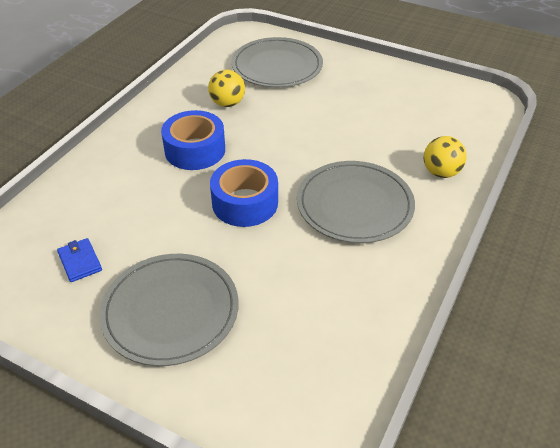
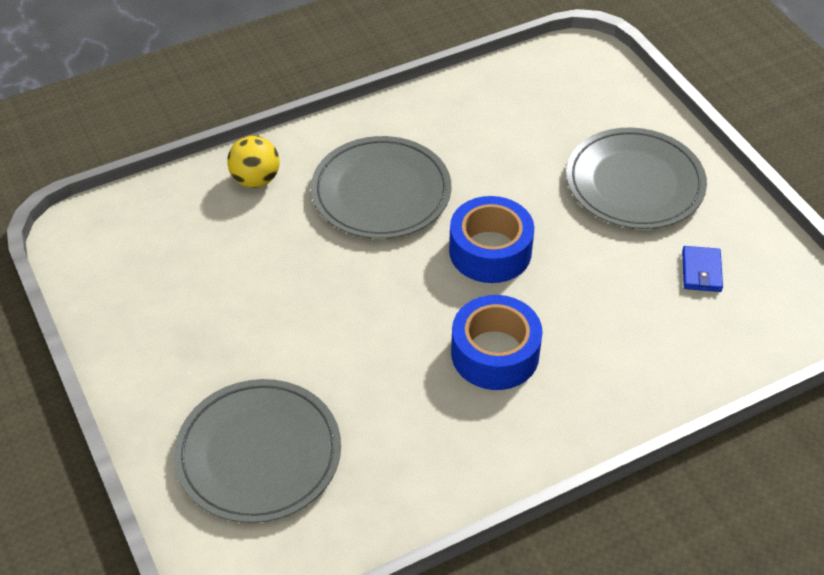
camera: 145 degrees left, 5 degrees up
(227, 103) = (394, 414): yellow ball -> none

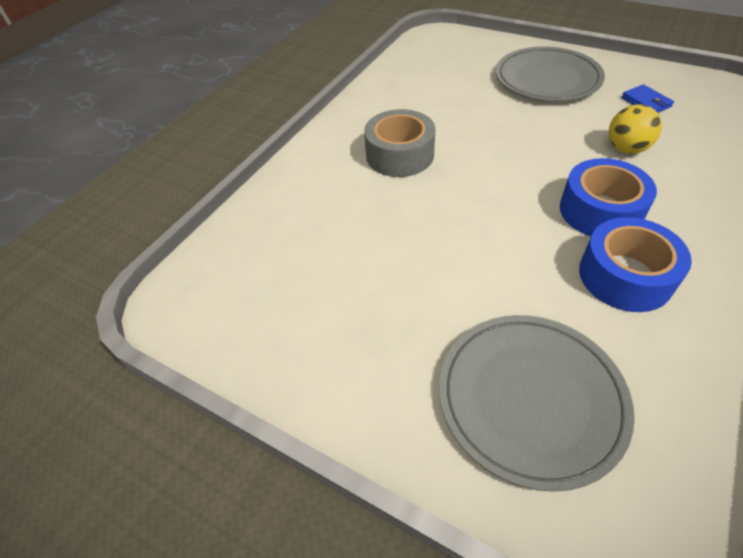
camera: 30 degrees left, 0 degrees up
(256, 179) = (298, 191): yellow ball -> yellow ball (626, 149)
(381, 192) = (400, 155): grey plate -> grey tape
(490, 251) = (514, 153): blue tape -> blue tape (625, 276)

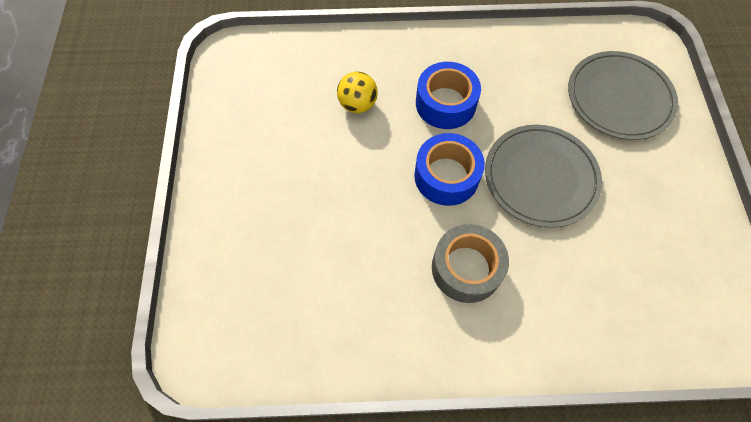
camera: 125 degrees left, 15 degrees up
(547, 78) = (265, 192): grey plate -> grey plate (540, 177)
(625, 276) = (499, 78): blue tape -> blue tape (446, 176)
(646, 102) = (276, 105): blue wallet -> none

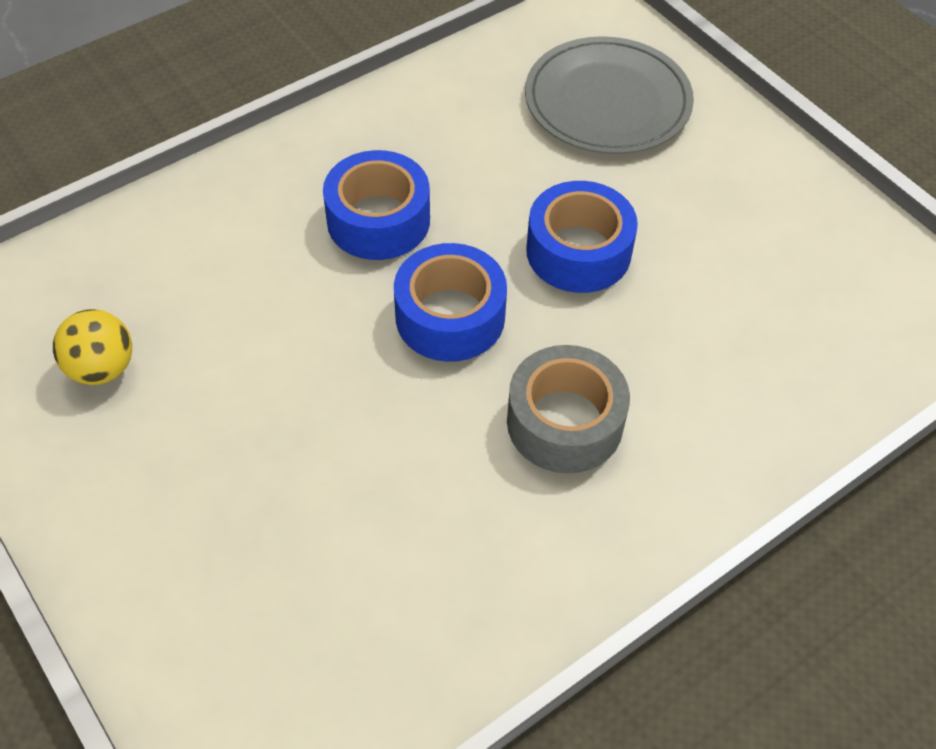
camera: 35 degrees left, 10 degrees down
(357, 104) = (245, 285): yellow ball -> yellow ball (102, 368)
(540, 177) = (578, 251): grey plate -> blue tape

